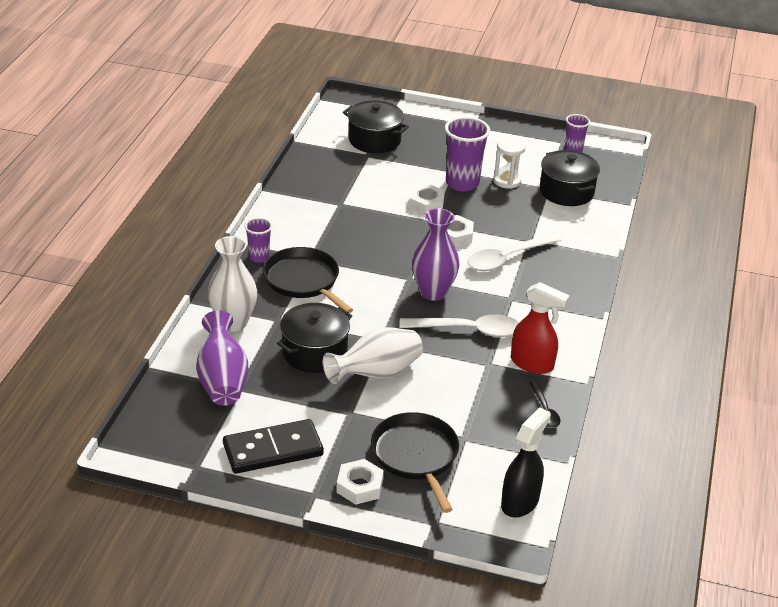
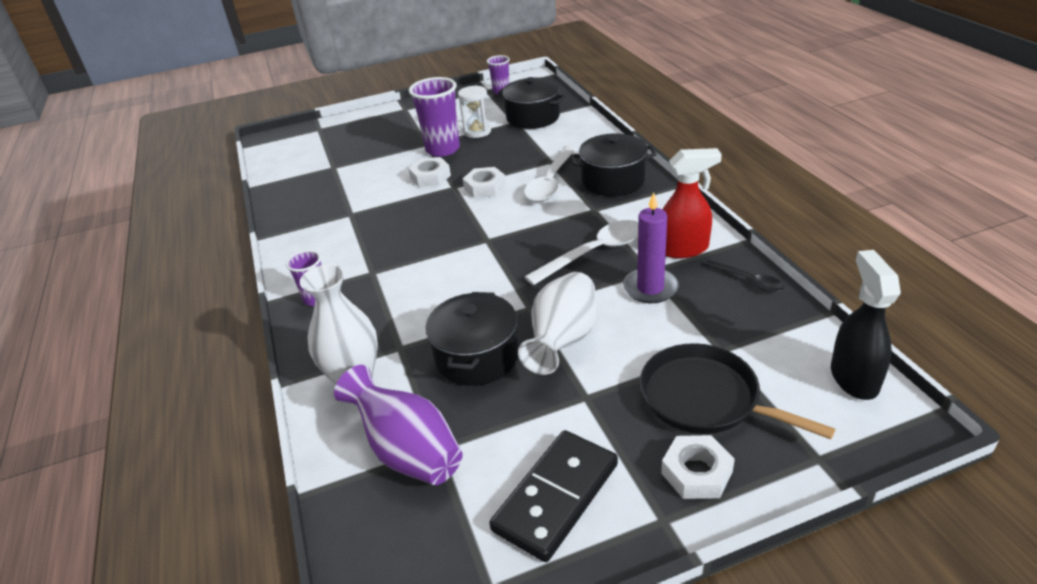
camera: 30 degrees left, 0 degrees up
(303, 281) = (388, 296): black pan -> none
(374, 140) = (328, 154): black pot -> black pot (613, 181)
(433, 292) = (523, 239): purple vase -> none
(473, 375) = (650, 288): none -> purple candle

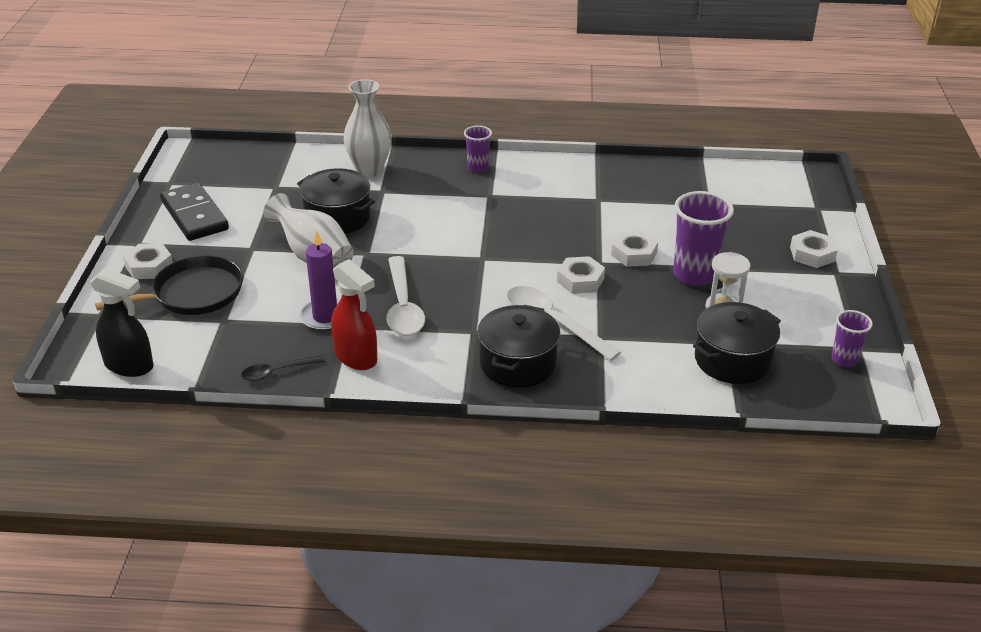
camera: 110 degrees right, 0 degrees up
(386, 119) = (812, 254): none -> white nut
(407, 451) = (285, 177): purple vase -> none
(683, 249) = (356, 357): red spray bottle -> red spray bottle turned 60 degrees counterclockwise

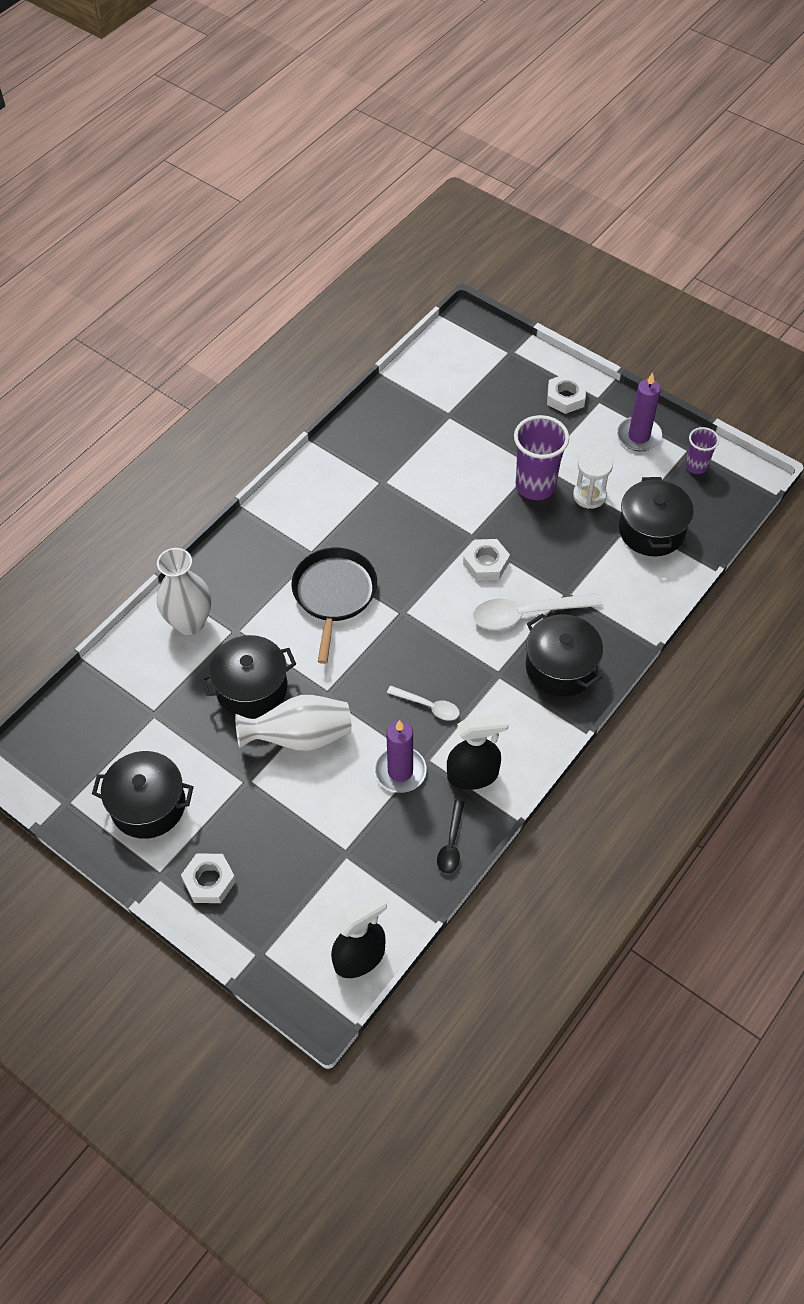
camera: 55 degrees left, 20 degrees up
(193, 293) = (285, 861): black pan -> black pan (334, 594)
(194, 215) = (148, 805): black domino -> black pot
(356, 357) = (473, 775): red spray bottle -> black spray bottle
(403, 307) = (428, 706): white spoon -> white spoon, size x0.56
(478, 167) = (258, 537): purple cup -> none
(634, 254) = (478, 506): white nut -> none
(829, 311) = (639, 436): none -> purple candle

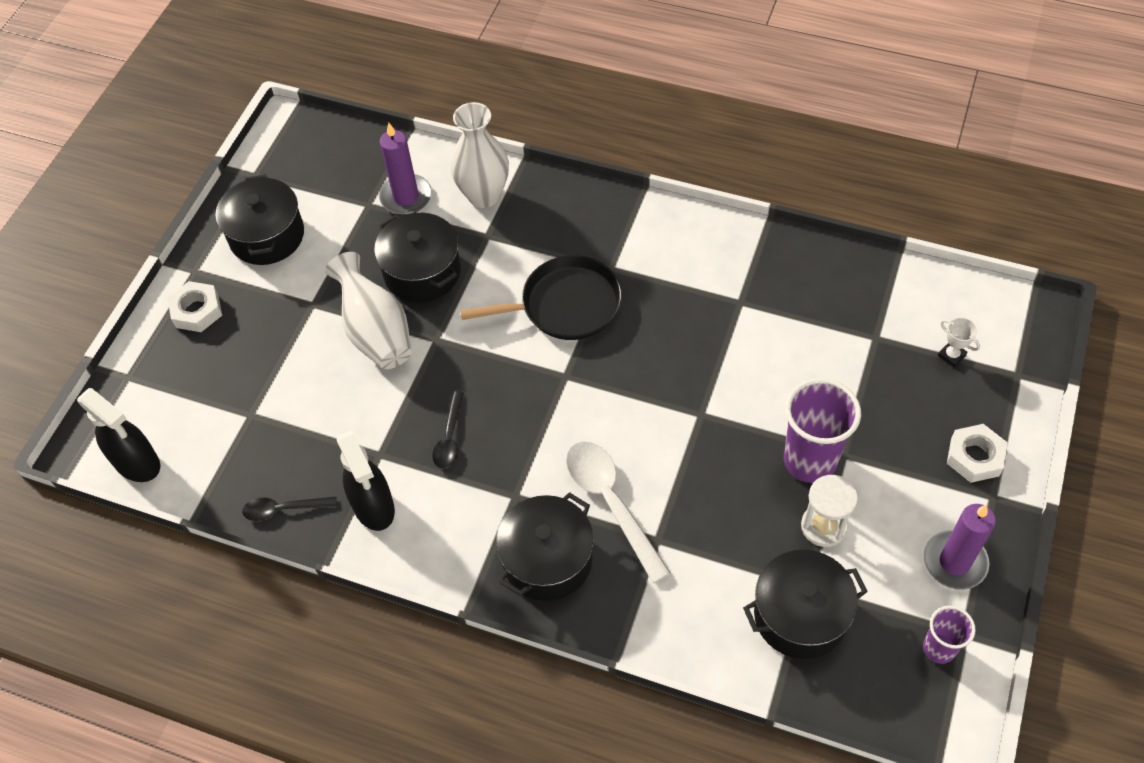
camera: 75 degrees right, 0 degrees up
(400, 771) = (360, 434): purple candle -> purple candle (406, 197)
(428, 706) = (449, 437): white spoon -> black spoon
(481, 380) = (951, 355): none -> white trophy
(486, 563) = (668, 439): white nut -> none

